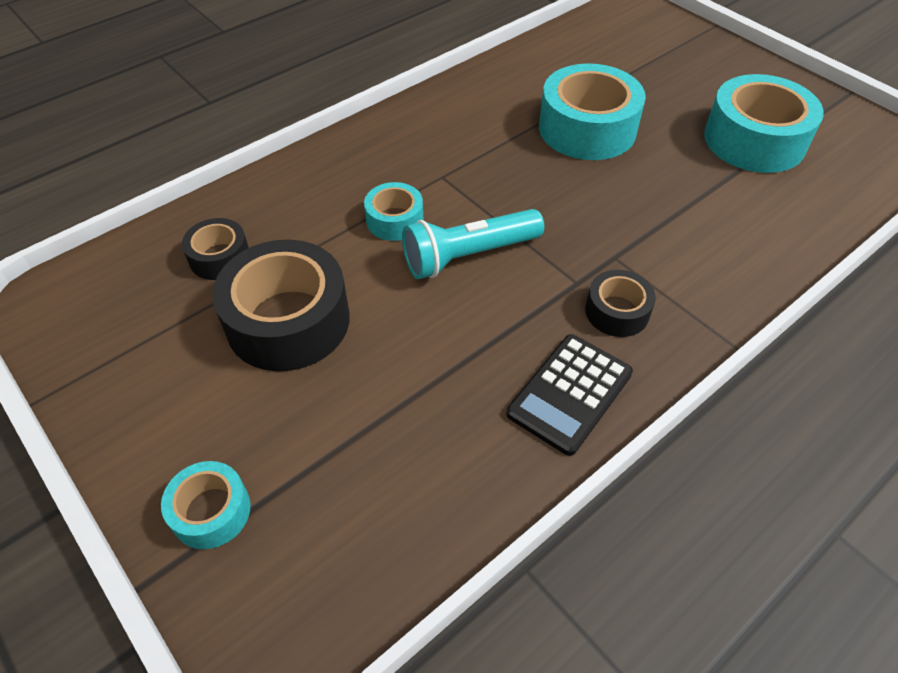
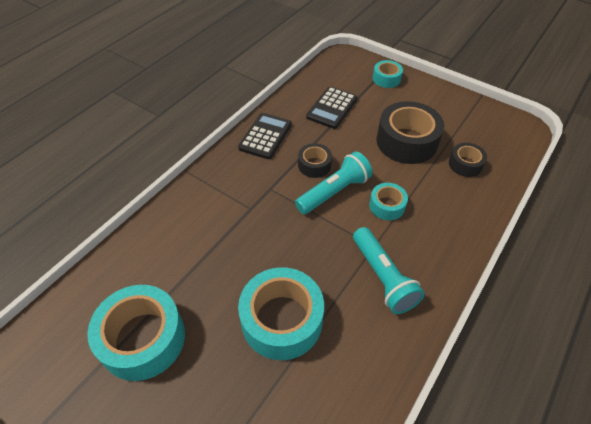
camera: 165 degrees right, 0 degrees up
(397, 440) = (332, 108): none -> black calculator
(449, 144) = (383, 277): none -> turquoise flashlight
(617, 311) = (247, 176): black tape -> black tape (314, 165)

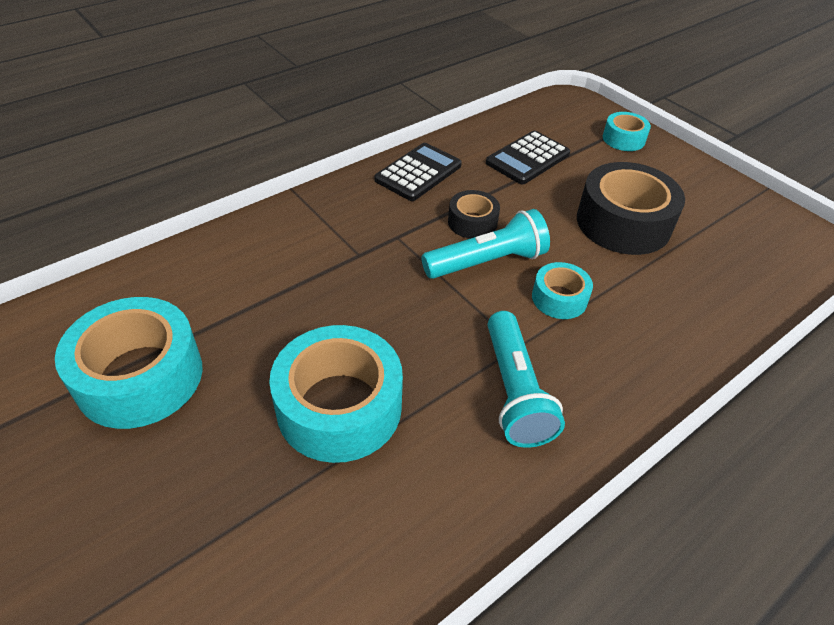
camera: 15 degrees right, 5 degrees down
(465, 164) = (705, 272): black tape -> none

